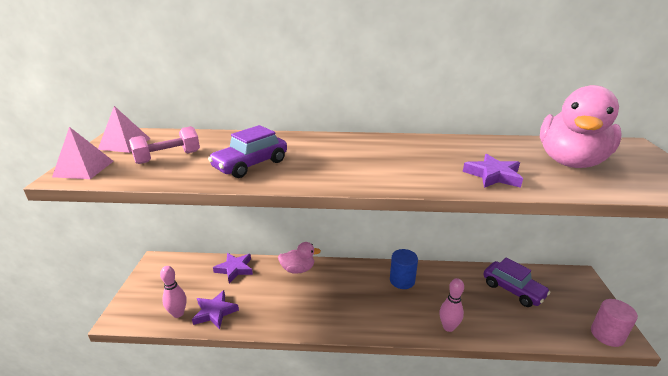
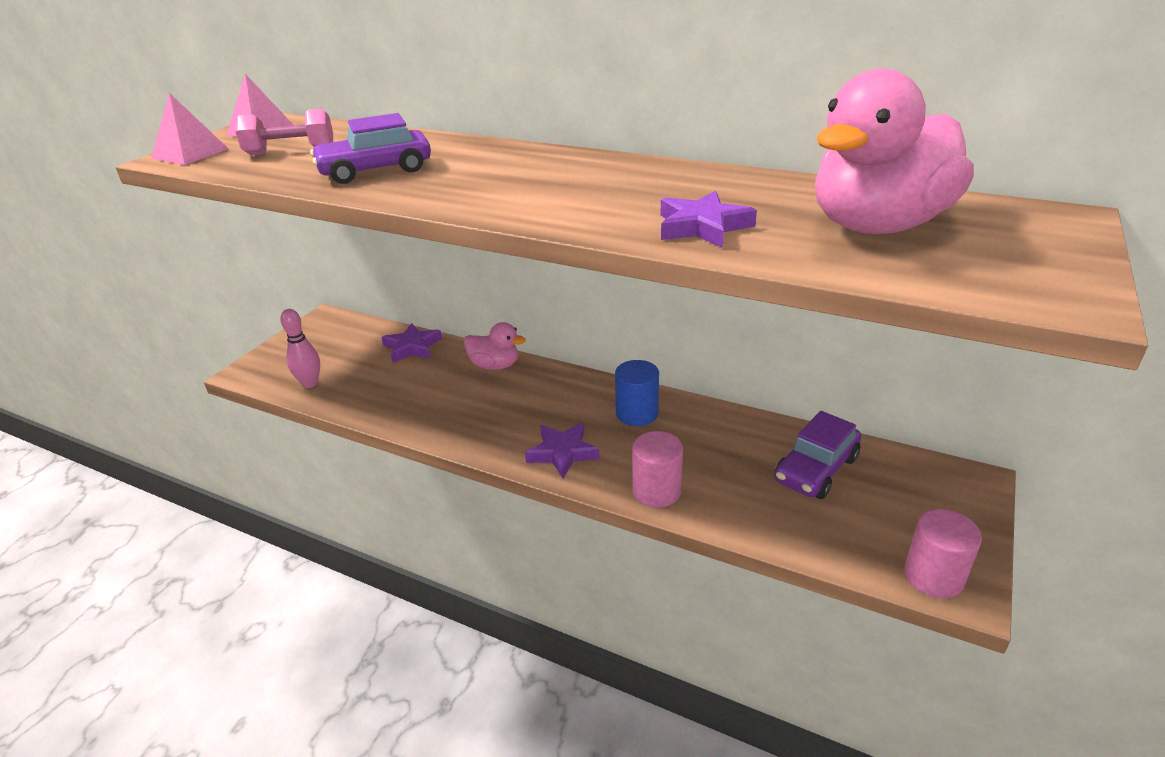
camera: 25 degrees right, 5 degrees up
(215, 312) = (353, 392): purple star -> purple star (562, 453)
(448, 327) = (656, 491): pink bowling pin -> pink cylinder
(513, 290) = (816, 469): purple car -> purple car turned 60 degrees clockwise

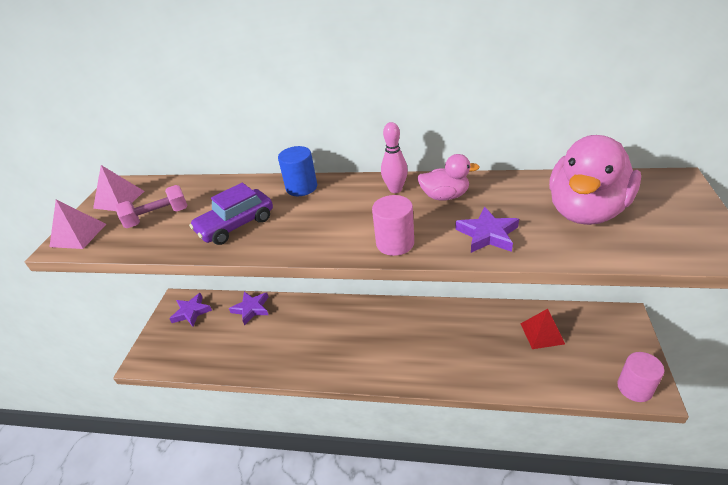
camera: 15 degrees left, 5 degrees up
(310, 383) = (194, 358): pink bowling pin -> pink bowling pin (395, 189)
(495, 365) = (315, 309): pink duck -> pink duck (445, 196)
(562, 453) = (391, 365): purple star -> purple star (191, 312)
(637, 413) = (421, 322): blue cylinder -> blue cylinder (301, 187)
(656, 491) = (460, 376): pink cylinder -> pink cylinder (395, 243)
(816, 469) = (542, 333): purple car -> red pyramid

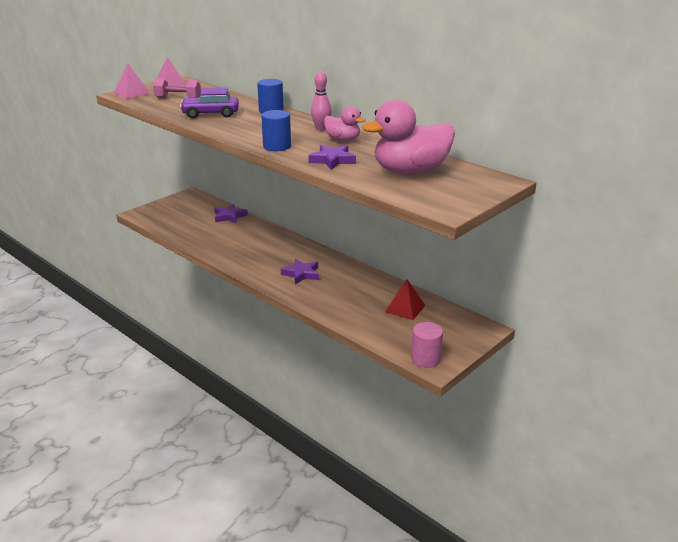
camera: 30 degrees right, 10 degrees down
(191, 312) = (192, 203): purple star -> purple star (301, 274)
(395, 243) = (277, 146): pink cylinder -> blue cylinder

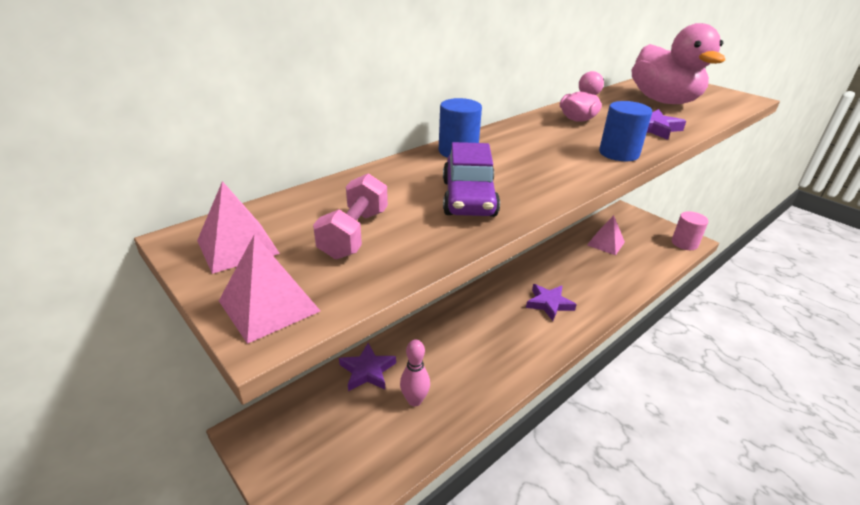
camera: 85 degrees left, 5 degrees up
(321, 128) = (537, 127): pink bowling pin -> pink bowling pin (414, 400)
(405, 308) = (605, 243): red pyramid -> pink pyramid

